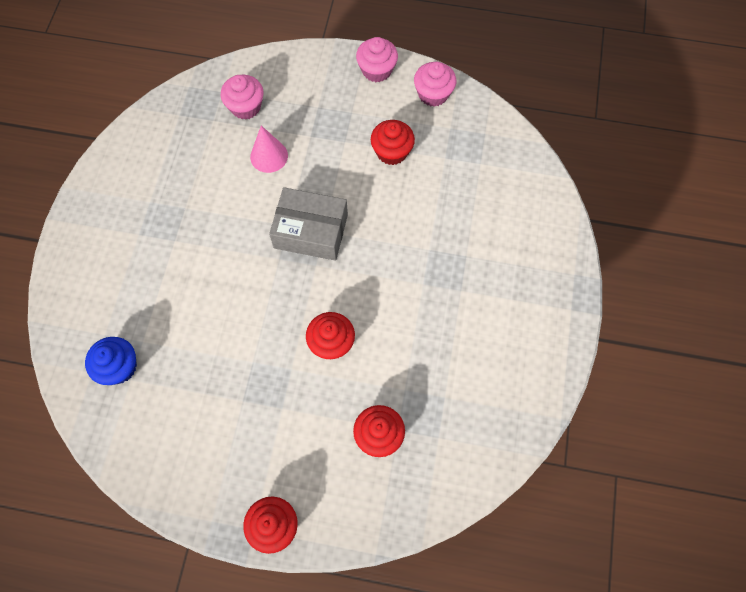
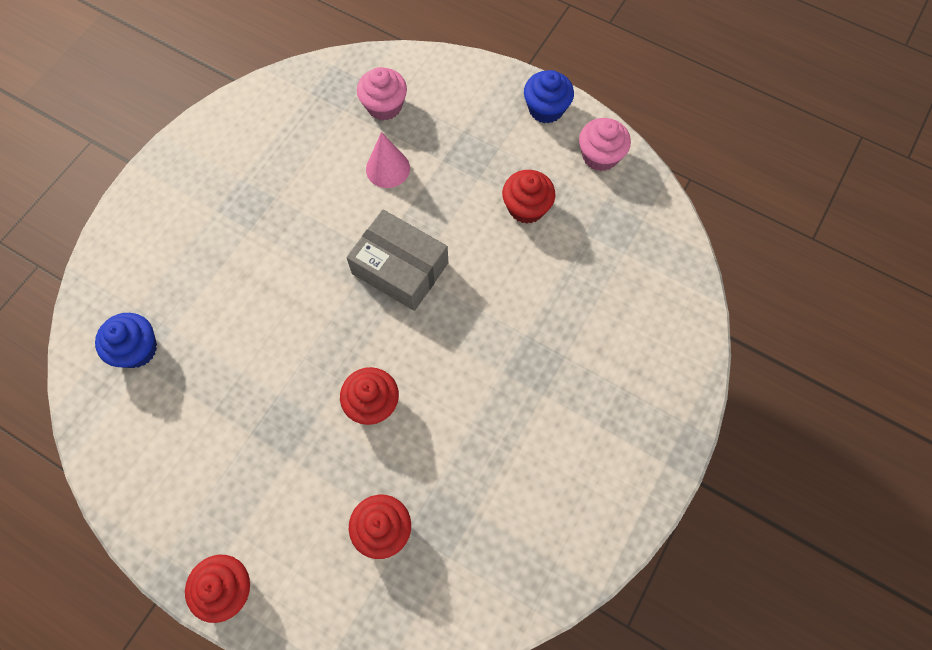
camera: 20 degrees right, 0 degrees up
(376, 70) = (546, 109): pink cupcake -> blue cupcake

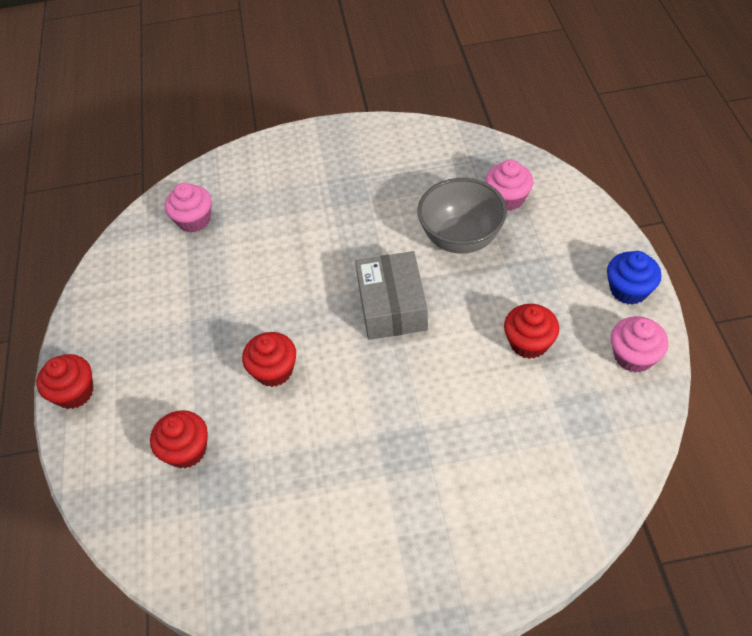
camera: 55 degrees right, 15 degrees down
(137, 349) = (194, 220): blue cupcake -> pink cupcake
(388, 168) = (461, 238): pink cone -> grey bowl

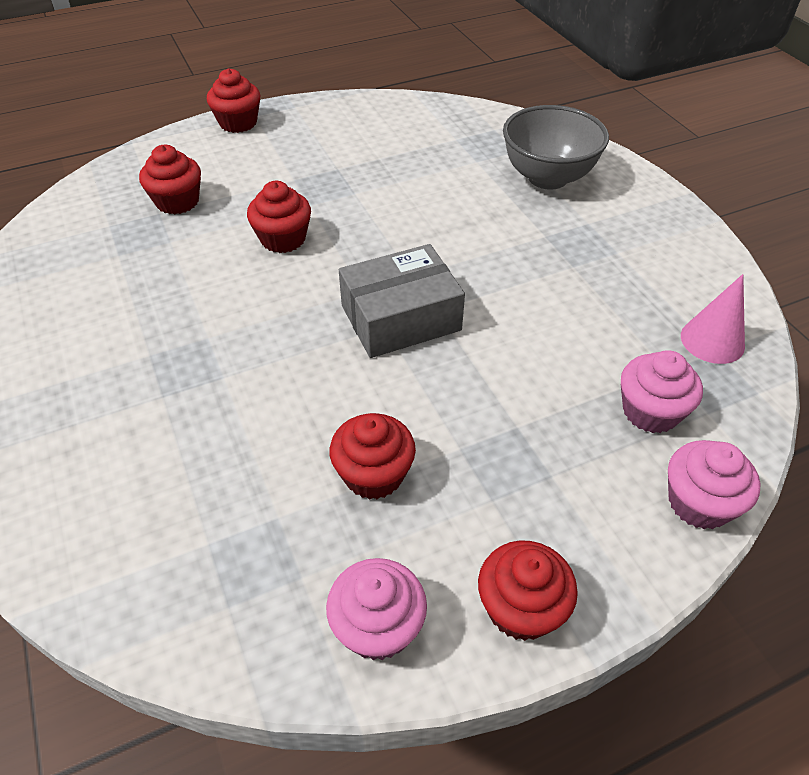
camera: 70 degrees right, 5 degrees down
(194, 220) = (475, 140): pink cupcake -> pink cupcake (699, 503)
(458, 154) = (712, 340): none -> pink cone
(461, 238) = (544, 368): grey bowl -> grey bowl (548, 177)
(628, 290) = (521, 608): blue cupcake -> red cupcake

